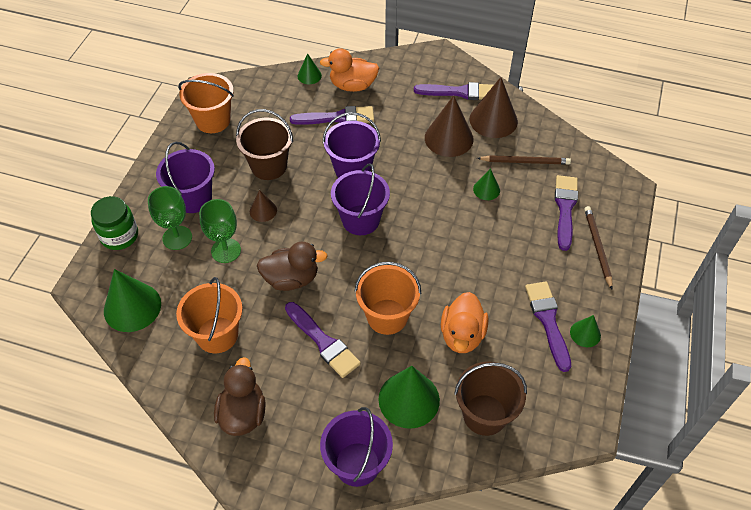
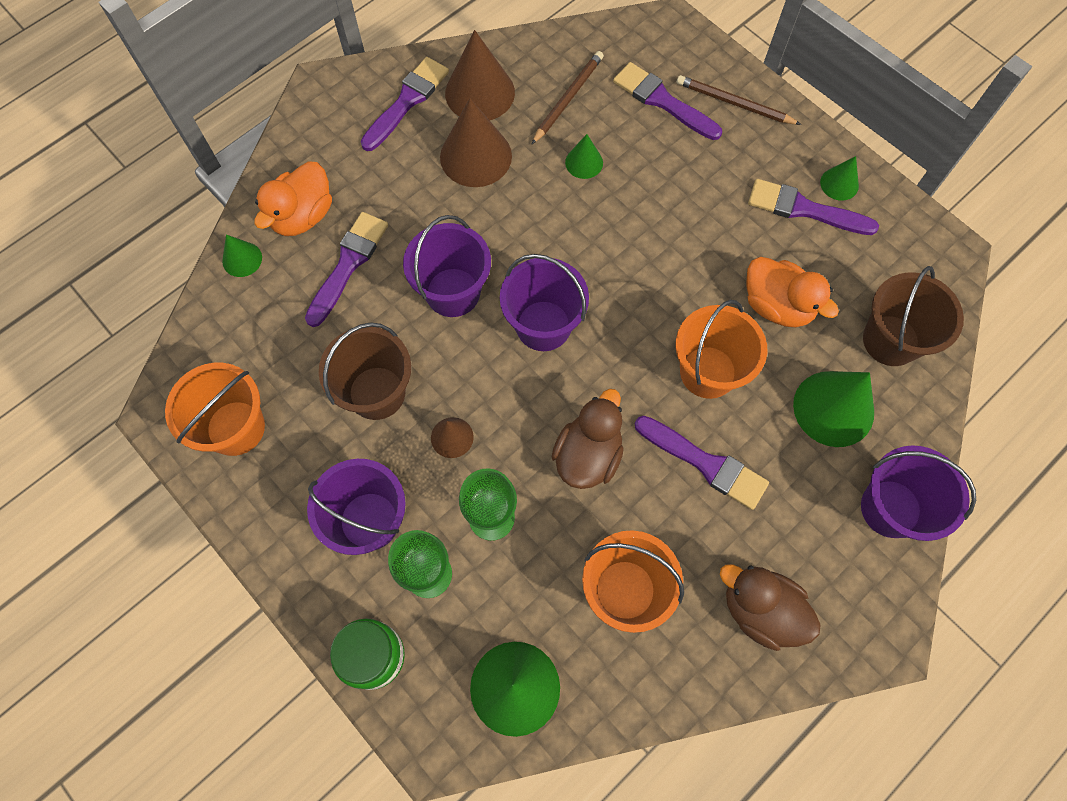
camera: 60 degrees left, 15 degrees up
(323, 342) = (705, 463): purple brush -> purple brush turned 45 degrees clockwise

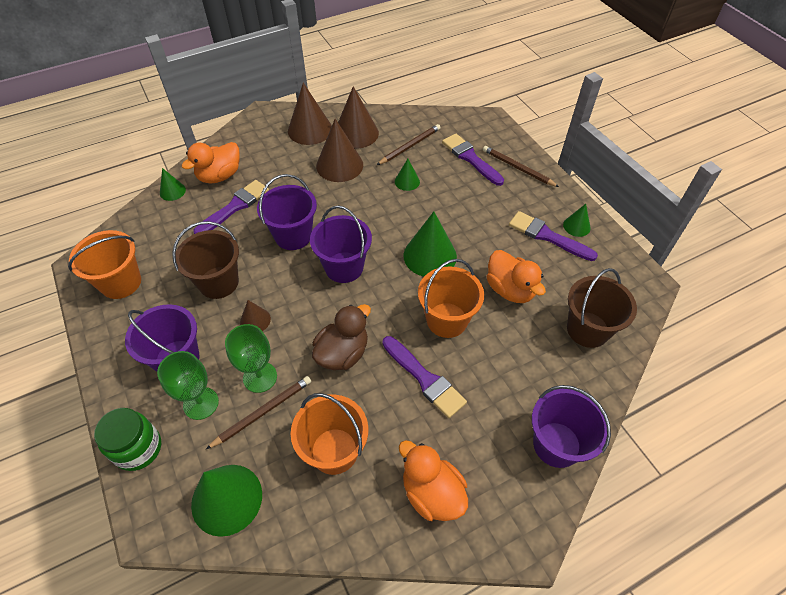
camera: 15 degrees right, 15 degrees down
(407, 101) = (310, 130): purple brush -> brown cone
(514, 564) = (262, 412): none -> brown pencil
(760, 610) = (432, 493): brown duck -> orange duck
(833, 408) = (532, 364): green cone -> green cone (430, 256)

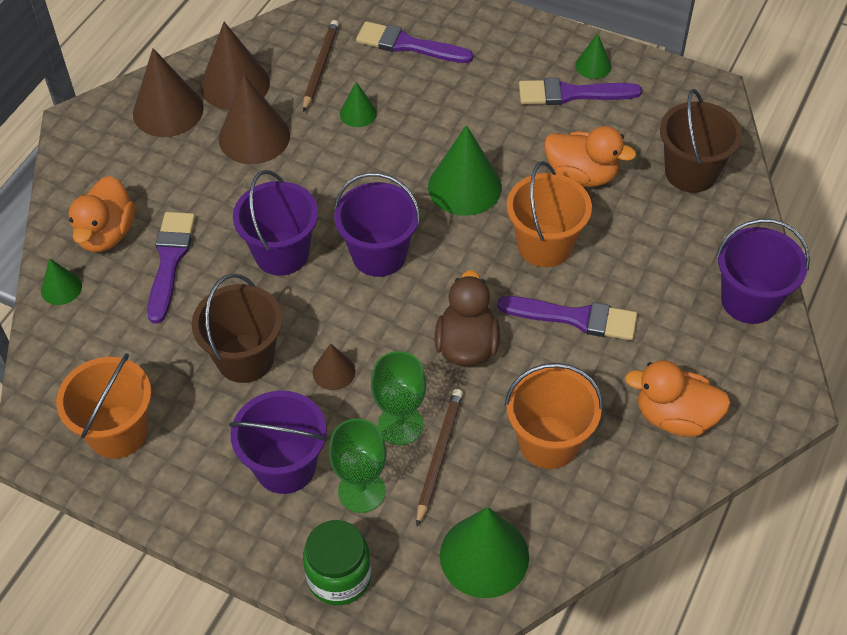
camera: 35 degrees left, 0 degrees up
(517, 168) = (473, 29): brown pencil -> none

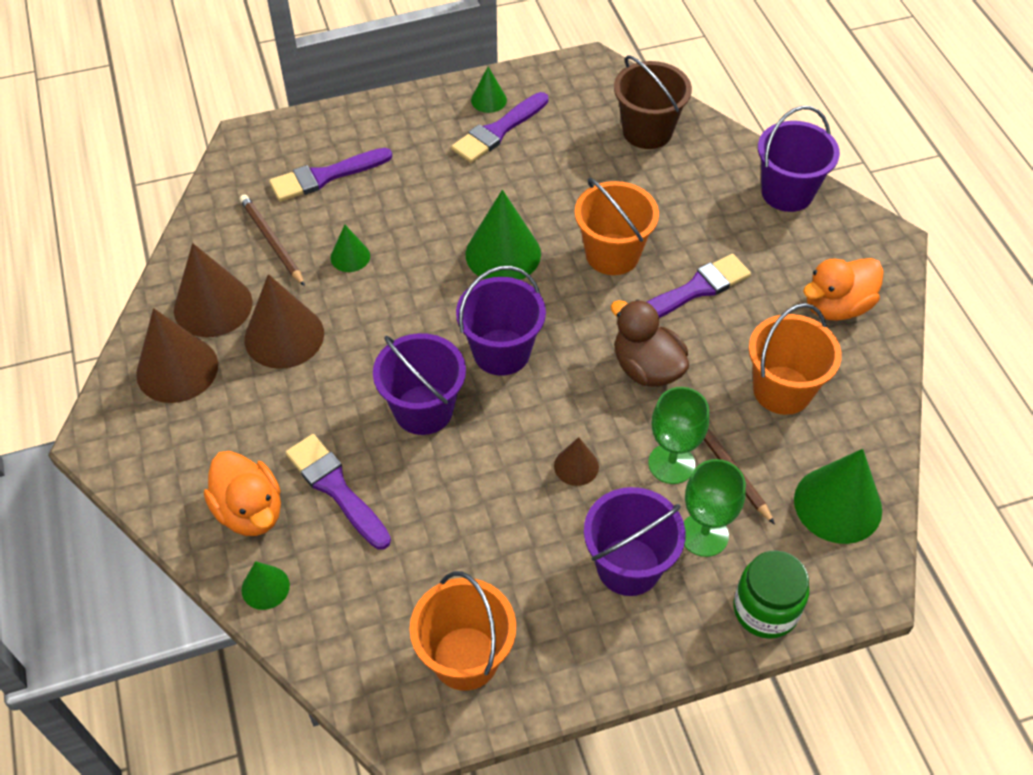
camera: 45 degrees left, 0 degrees up
(245, 358) = (496, 513): brown bucket -> none
(582, 175) = (577, 185): orange duck -> none

